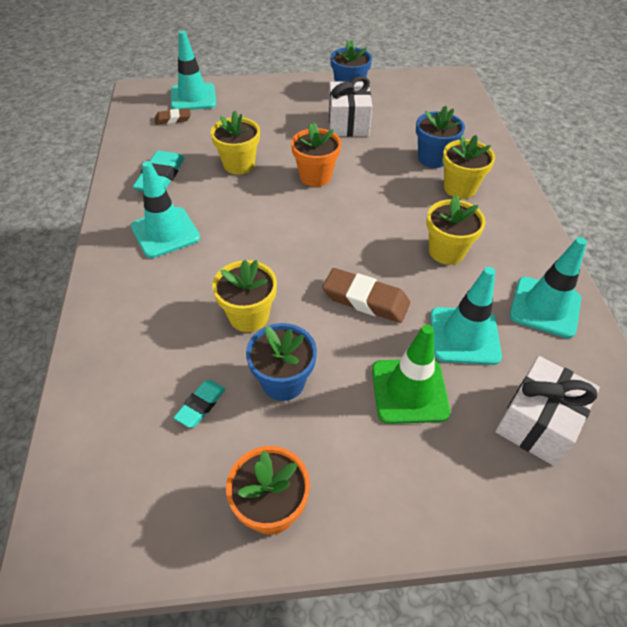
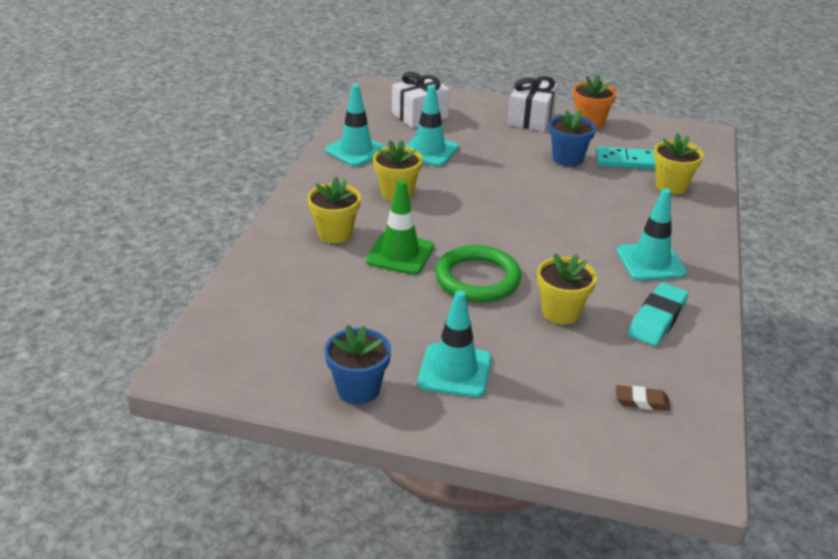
camera: 160 degrees left, 15 degrees down
(193, 97) = (608, 437): turquoise traffic cone -> turquoise traffic cone (454, 371)
(201, 405) = (625, 161): turquoise eraser -> turquoise domino
(249, 316) = (583, 192): yellow flower pot -> yellow flower pot (671, 186)
(315, 176) = (477, 278): orange flower pot -> green ring
(348, 123) = (398, 333): white gift -> white gift (531, 119)
(365, 299) = (487, 181): brown eraser -> none
(409, 391) = (486, 139): green traffic cone -> green traffic cone (400, 254)
(433, 158) = (333, 266): blue flower pot -> none

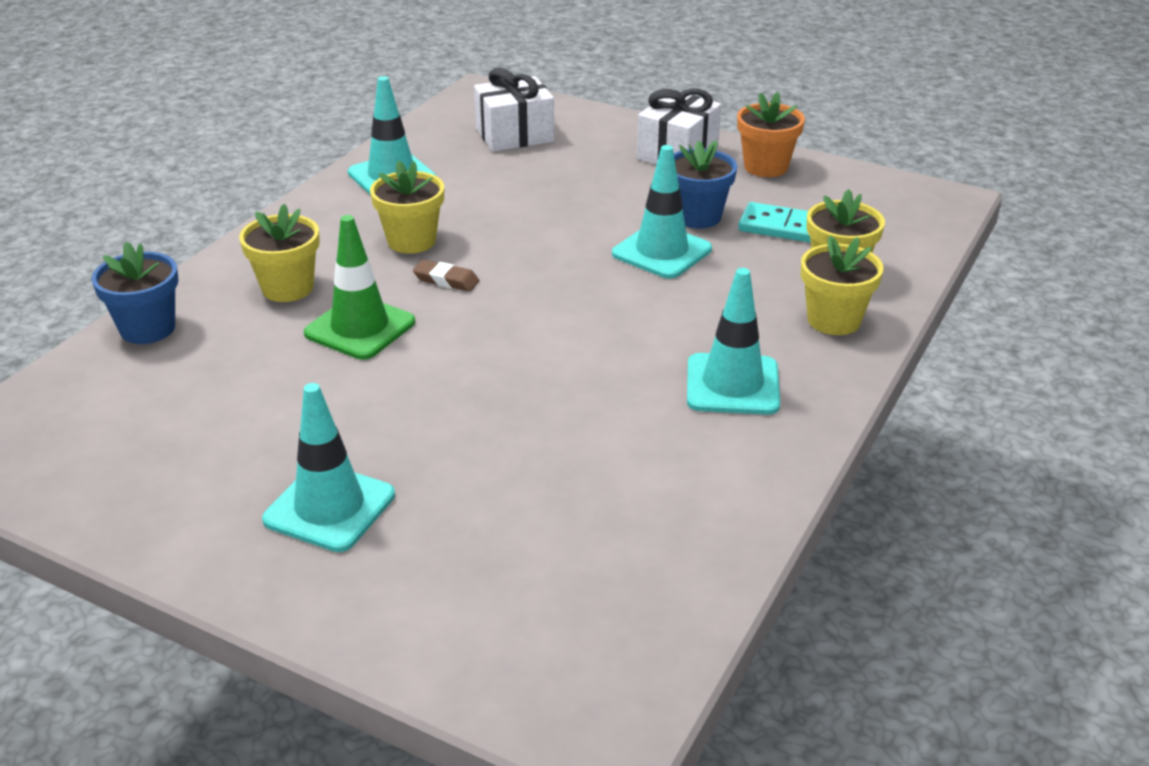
camera: 15 degrees right, 0 degrees up
(358, 389) = (176, 513): blue flower pot -> blue flower pot (148, 329)
(429, 151) = (496, 186): turquoise traffic cone -> turquoise traffic cone (662, 252)
(477, 278) = (450, 377): green ring -> none
(561, 312) = (544, 442): yellow flower pot -> yellow flower pot (834, 320)
(641, 401) = (584, 597): brown eraser -> brown eraser (446, 280)
(657, 319) = (689, 473): turquoise eraser -> none

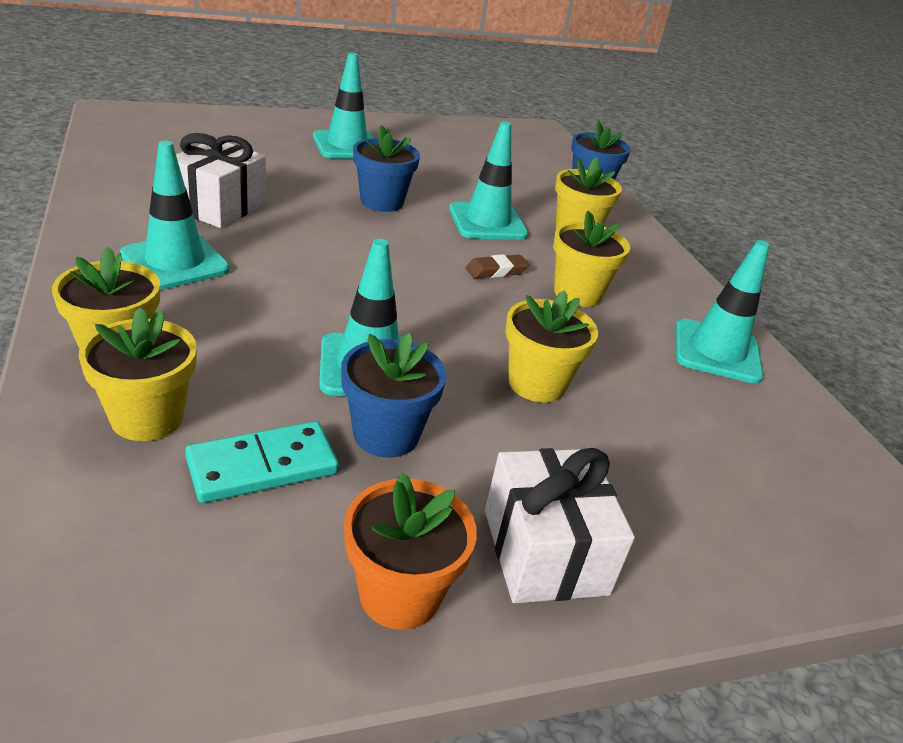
camera: 130 degrees right, 0 degrees up
(360, 328) = (487, 222): green traffic cone -> turquoise traffic cone
(433, 391) = (382, 202): none -> blue flower pot
(514, 135) = (746, 473): white gift -> white gift (219, 206)
(560, 205) = (536, 384): none -> yellow flower pot

